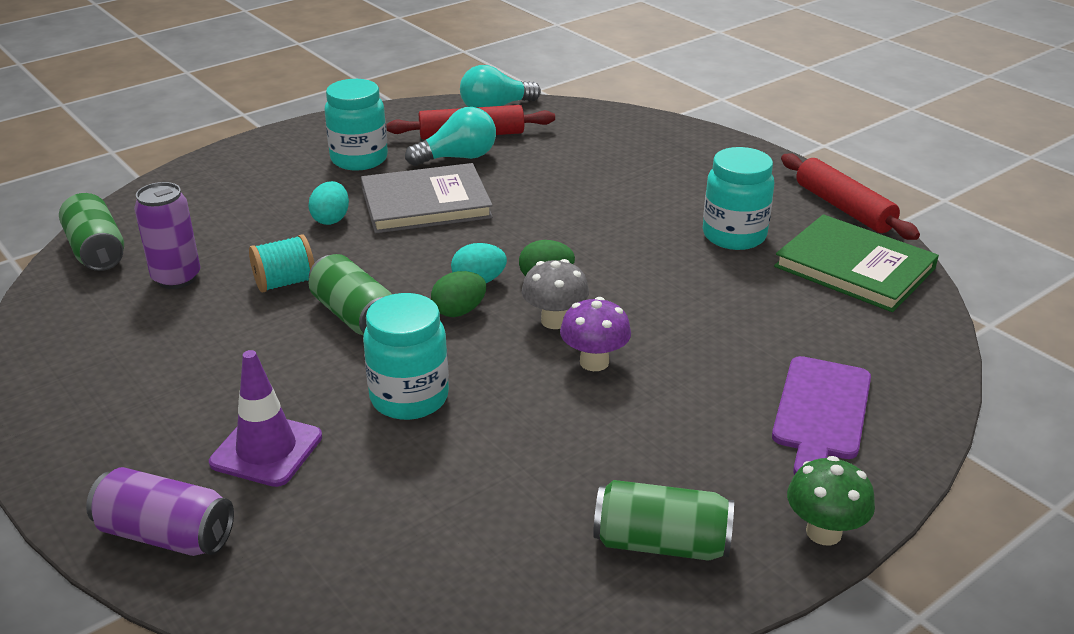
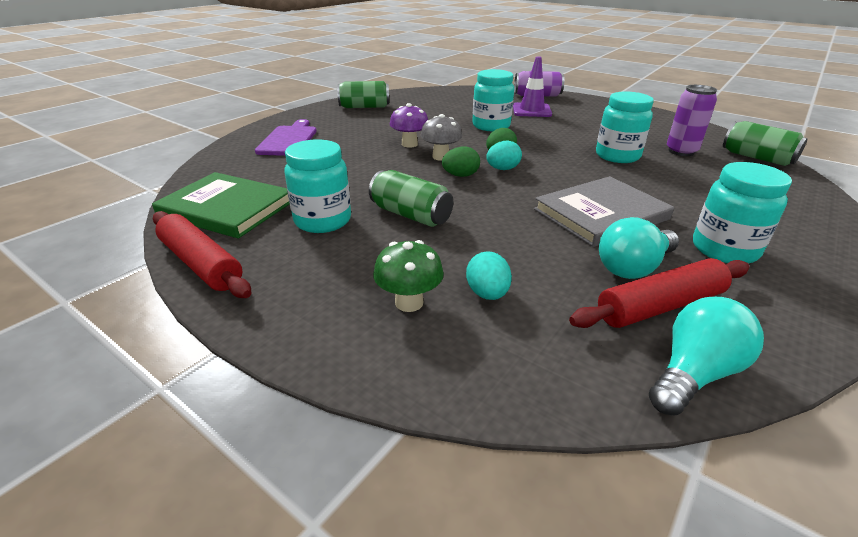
camera: 165 degrees right, 0 degrees up
(285, 283) = (617, 156): turquoise spool -> turquoise jar
(331, 219) = (653, 193): turquoise egg -> turquoise egg (487, 293)
(354, 316) = (555, 147): green can -> green can (411, 215)
(823, 532) = (301, 113): green mushroom -> green mushroom (409, 302)

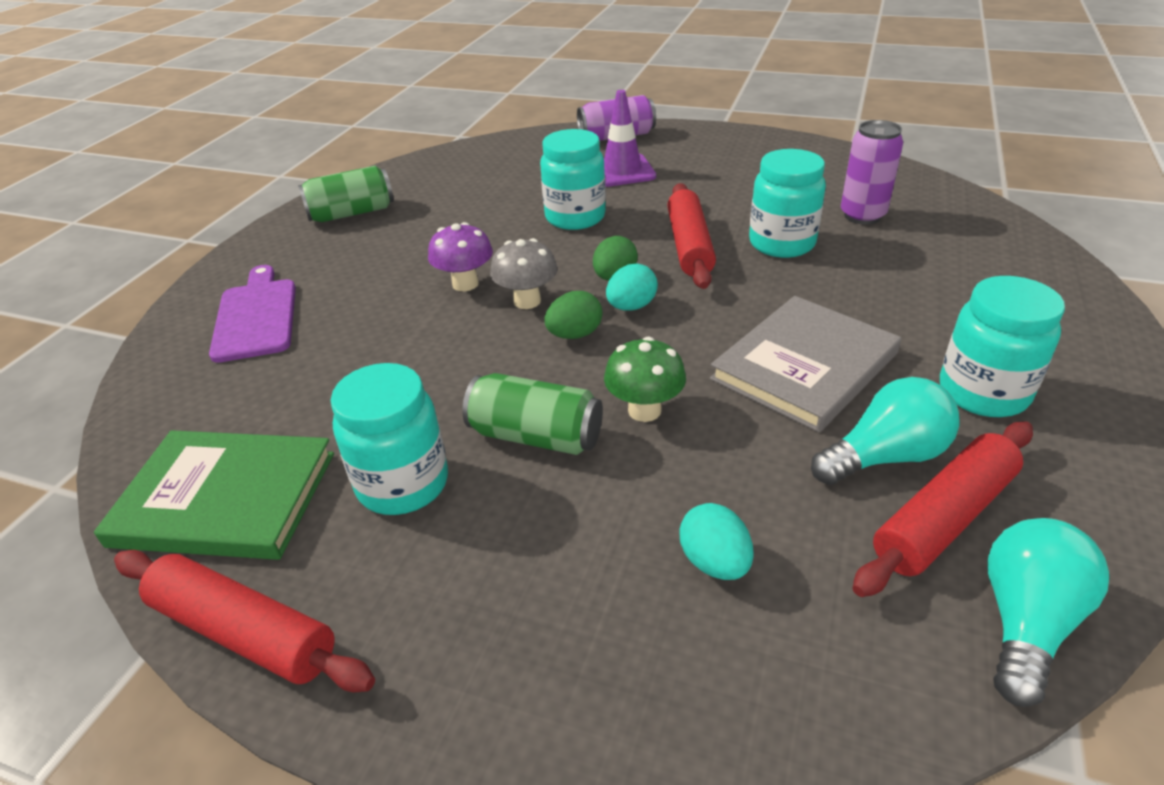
camera: 15 degrees left, 5 degrees up
(409, 302) = (612, 613): green mushroom -> green mushroom (644, 410)
(555, 148) = (689, 246): none -> red rolling pin
(633, 267) = (885, 456): turquoise light bulb -> turquoise light bulb turned 150 degrees counterclockwise
(757, 158) = (961, 208): green can -> none

